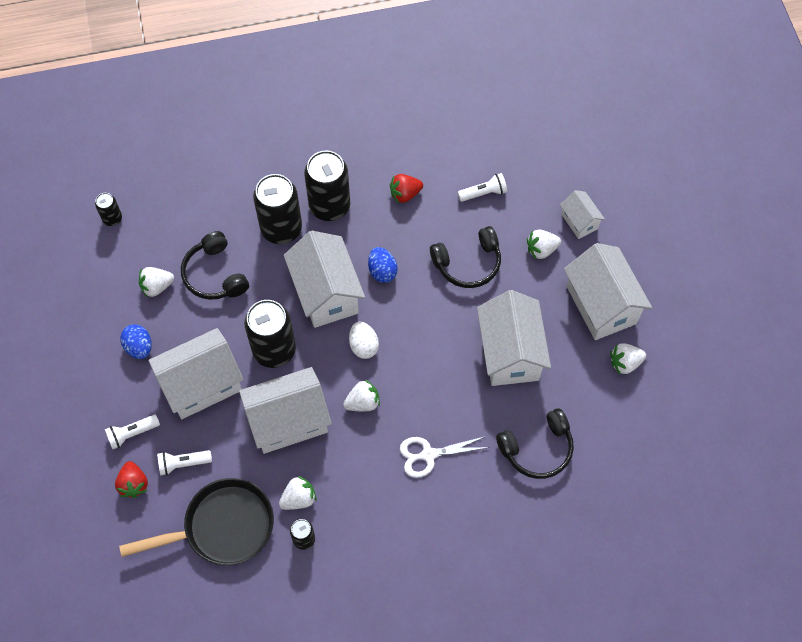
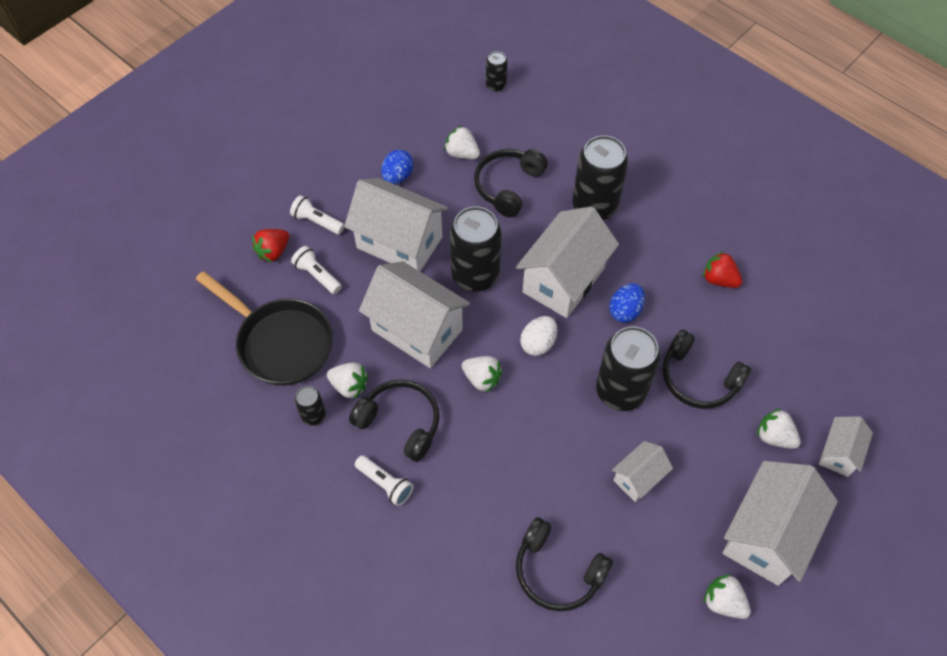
camera: 55 degrees right, 5 degrees down
(329, 206) = (650, 228): black can -> black can (620, 391)
(355, 481) = (400, 422): none -> black headphones
(428, 455) = (473, 470): white scissors -> none
(484, 193) = (784, 345): white flashlight -> white flashlight (385, 484)
(510, 353) = (638, 478): white house -> white house, size x0.52

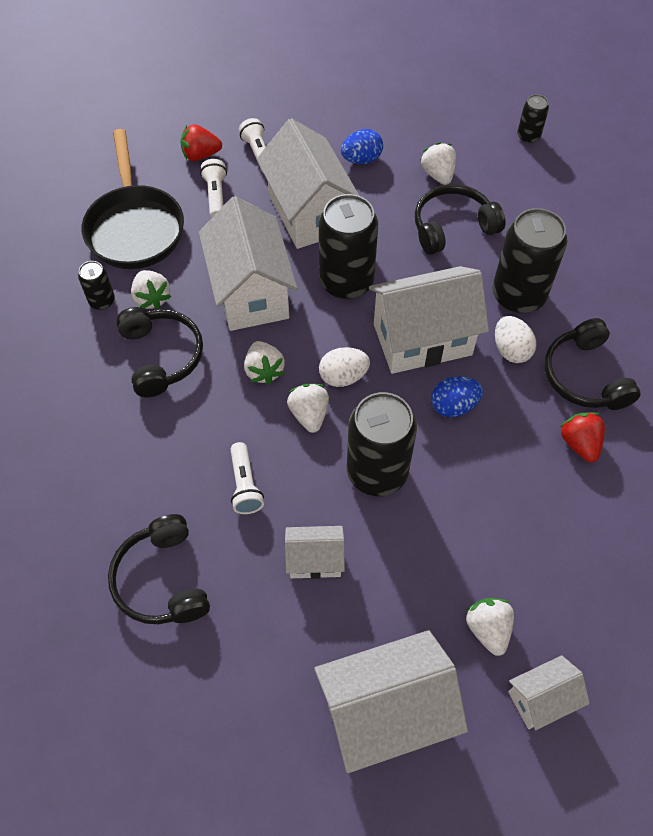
camera: 40 degrees right, 0 degrees up
(385, 484) = (100, 396): white flashlight -> white flashlight (245, 485)
(624, 247) = (511, 350): none -> white egg
(698, 378) = (464, 517): black headphones -> black headphones (585, 376)
(723, 602) = (280, 735): white strawberry -> white strawberry (309, 414)

